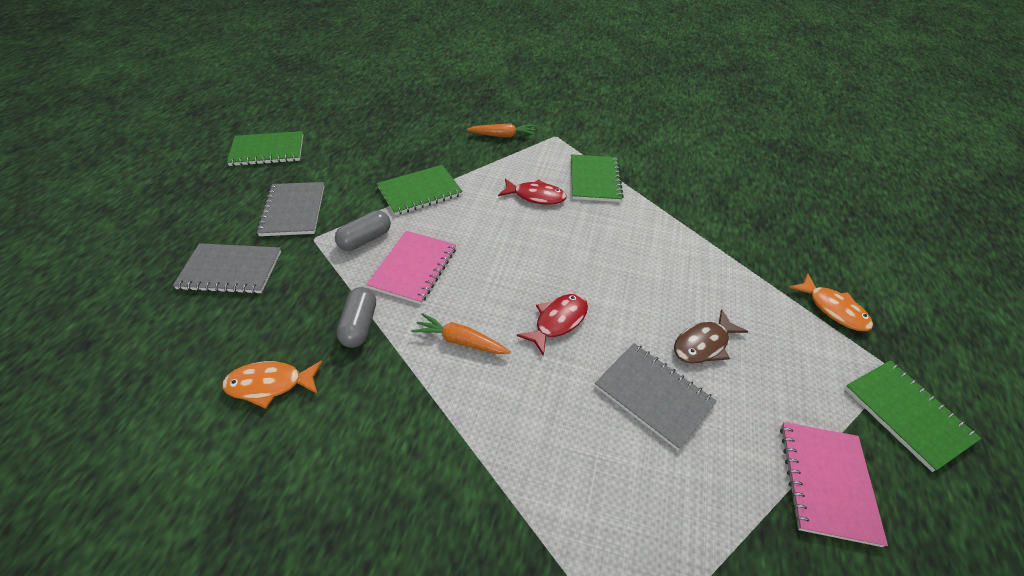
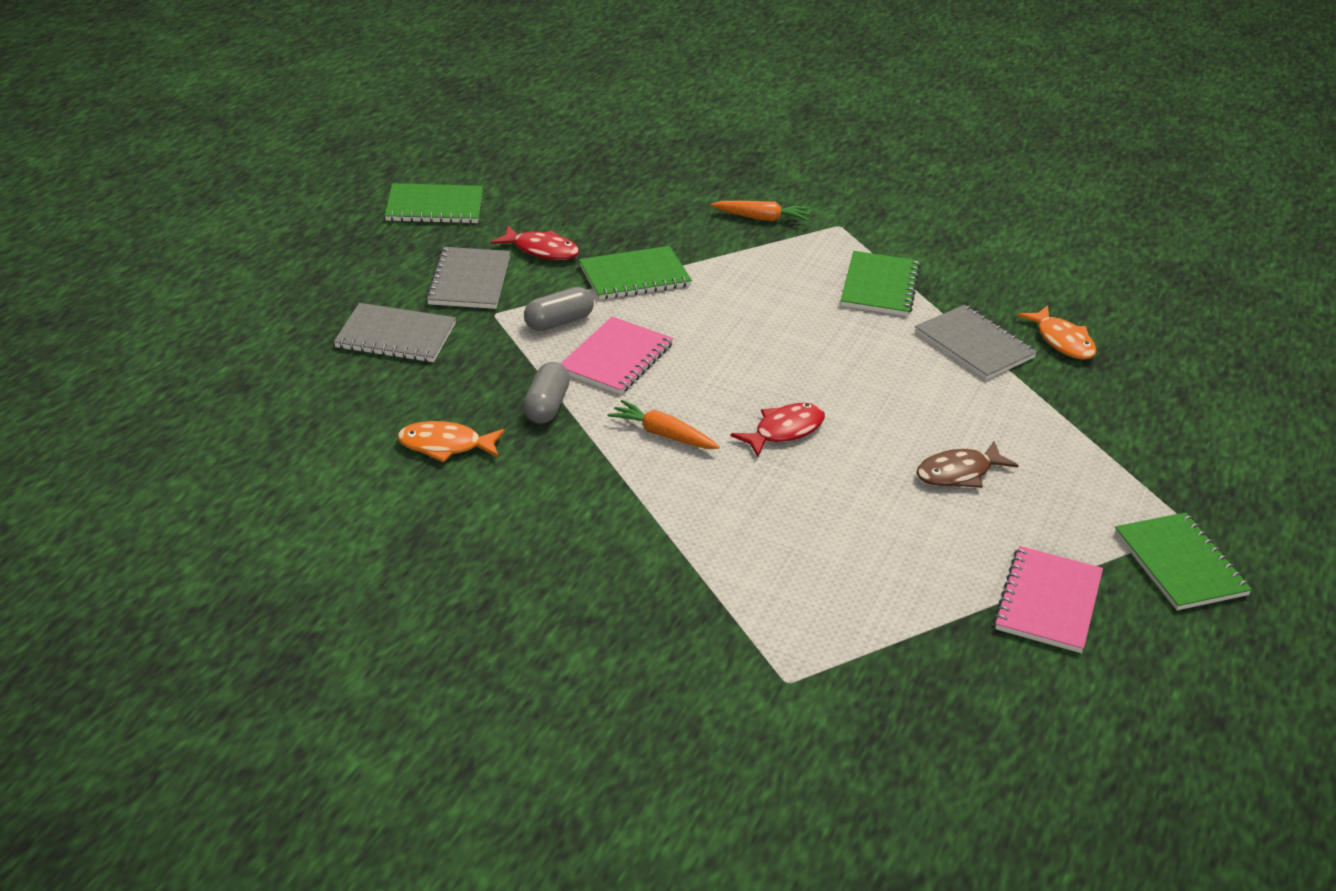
camera: 10 degrees right, 10 degrees down
(536, 196) = (791, 297): red fish -> red fish (541, 250)
(653, 395) = (878, 509): grey notebook -> grey notebook (974, 345)
(833, 309) = (1147, 461): orange fish -> orange fish (1062, 341)

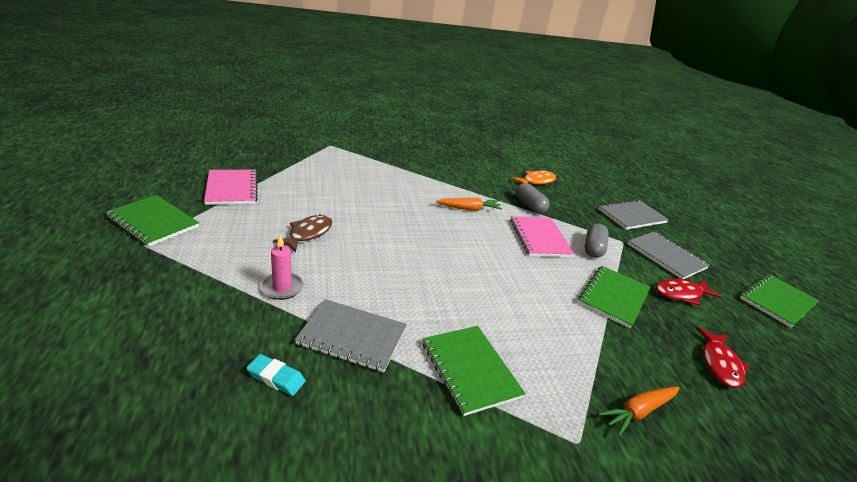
camera: 140 degrees right, 5 degrees down
(784, 431) = (418, 227): red fish -> red fish (719, 364)
(1026, 413) = (282, 288): none -> pink candle
(1062, 341) = (276, 377): orange fish -> turquoise eraser

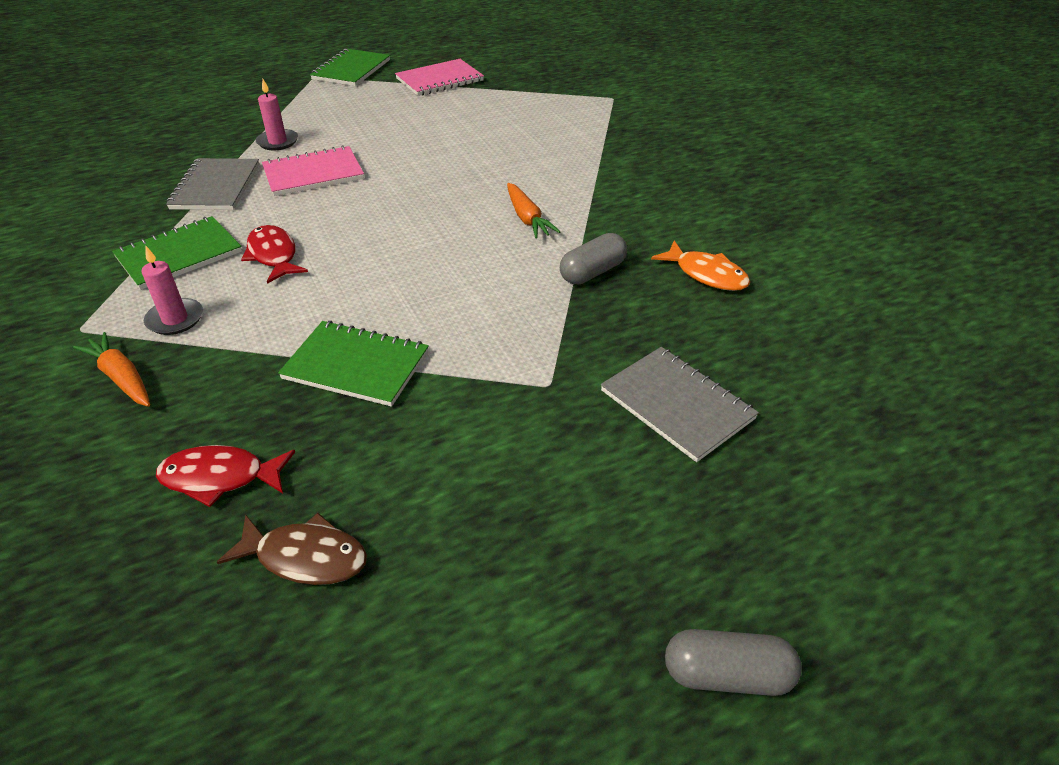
camera: 80 degrees right, 10 degrees up
(276, 377) = (159, 166): turquoise eraser -> none
(308, 234) = (378, 132): brown fish -> brown fish (305, 557)
(539, 238) = (487, 287): pink notebook -> pink notebook (313, 174)
(565, 377) = (175, 319): none -> pink candle
(593, 248) = (495, 346): grey capsule -> grey capsule (727, 675)
(666, 256) = (533, 446): grey notebook -> none
(681, 294) = (404, 453): red fish -> red fish (273, 255)
(777, 301) = (451, 630): green notebook -> none

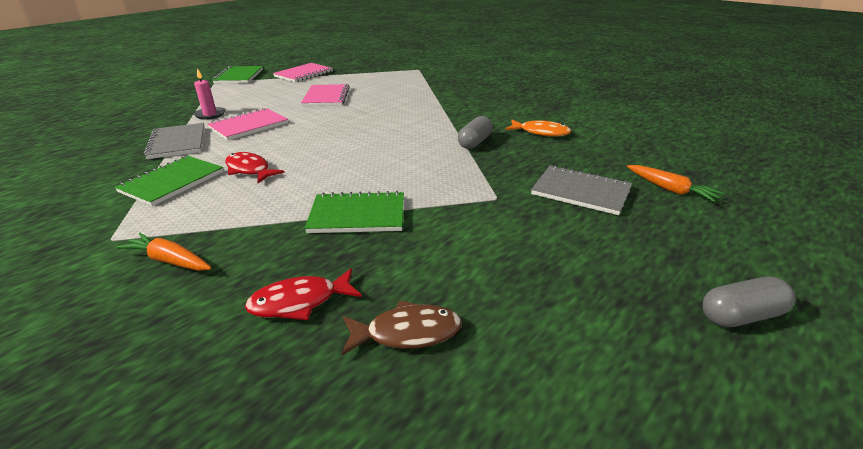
camera: 20 degrees left, 10 degrees down
(175, 319) = (194, 217): pink candle -> none
(443, 135) = (326, 97): none -> pink notebook
(527, 218) = (413, 125): orange carrot -> orange carrot (670, 189)

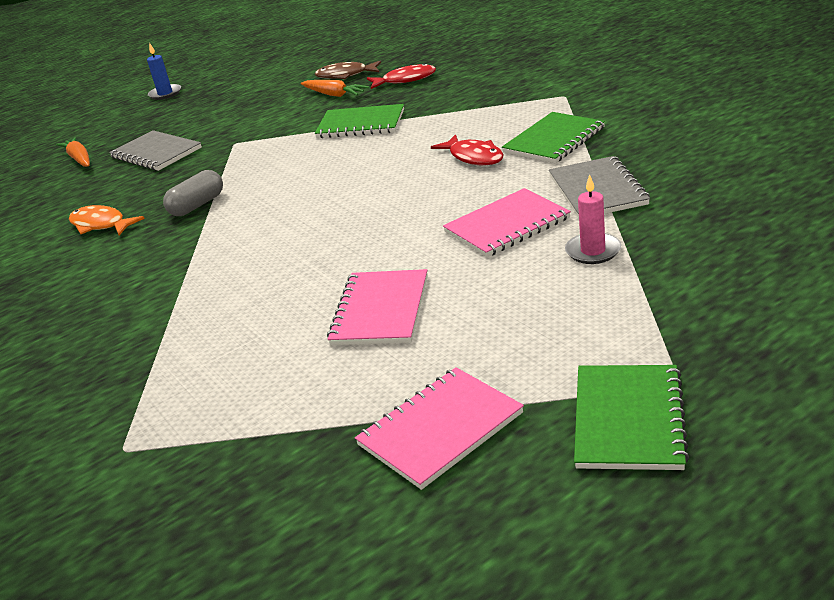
camera: 165 degrees left, 0 degrees up
(169, 261) = (504, 89): orange carrot -> orange carrot (334, 94)
(741, 316) = (165, 94): grey capsule -> blue candle

